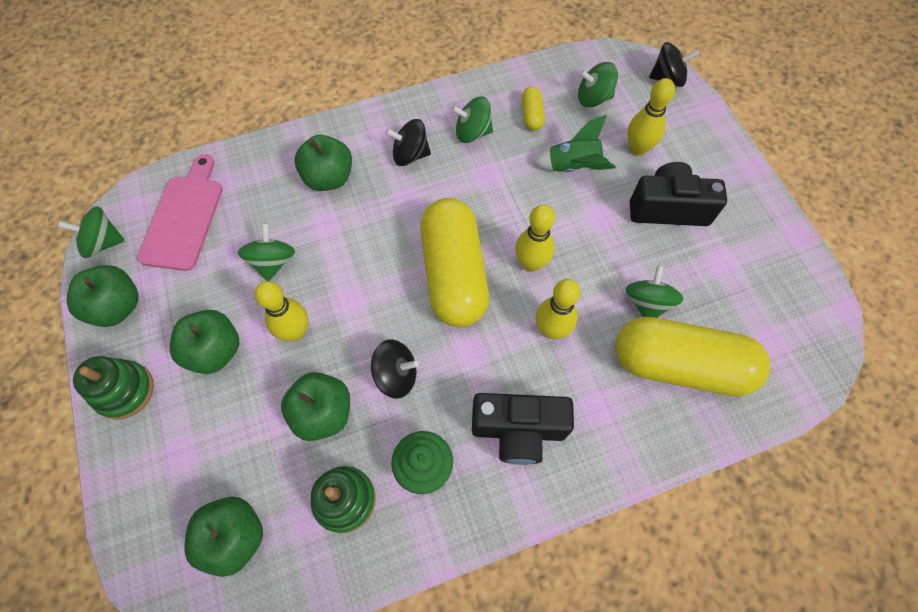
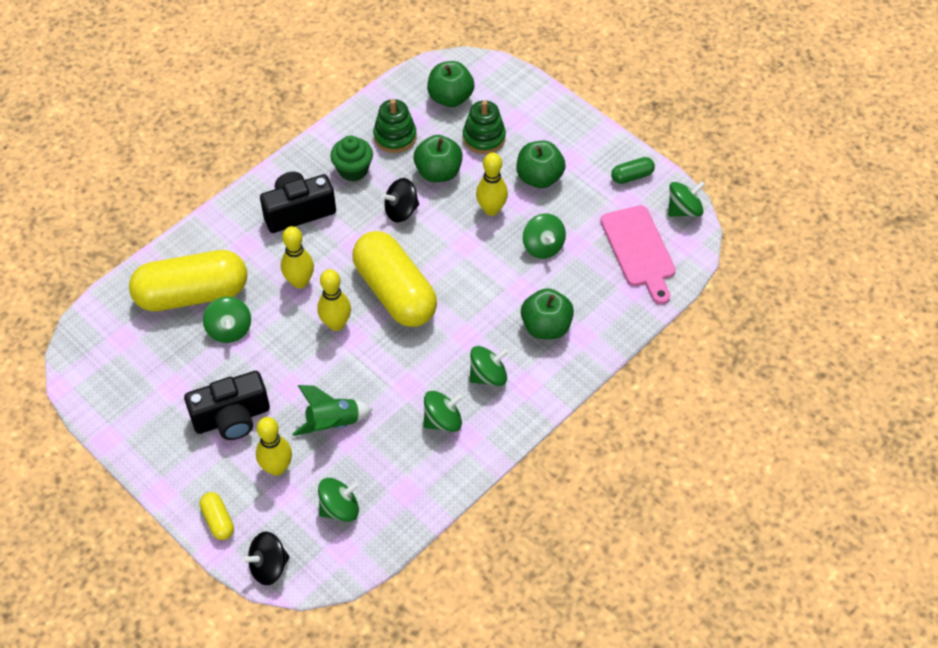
camera: 155 degrees right, 10 degrees down
(117, 307) = (632, 176): green apple -> green capsule
(125, 391) = (580, 135): green stacking toy -> green stacking toy (484, 138)
(410, 155) = (488, 376): black spinning top -> green spinning top
(531, 115) = (394, 462): yellow capsule -> yellow capsule (218, 520)

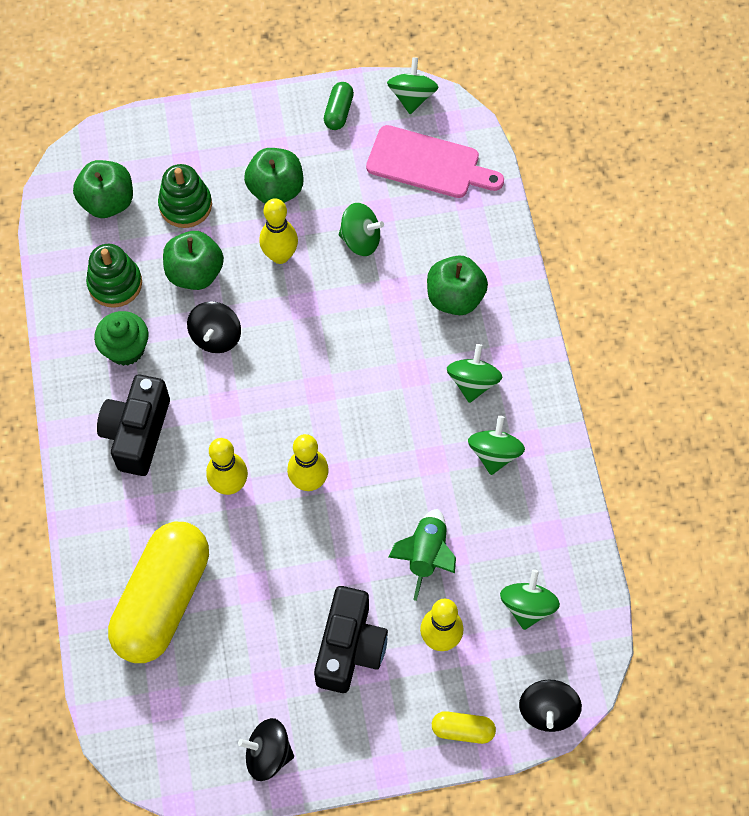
camera: 55 degrees left, 10 degrees up
(125, 415) = (268, 754): none -> black spinning top
(229, 330) = (238, 588): green spinning top -> none
(395, 292) = (312, 404): yellow capsule -> none

